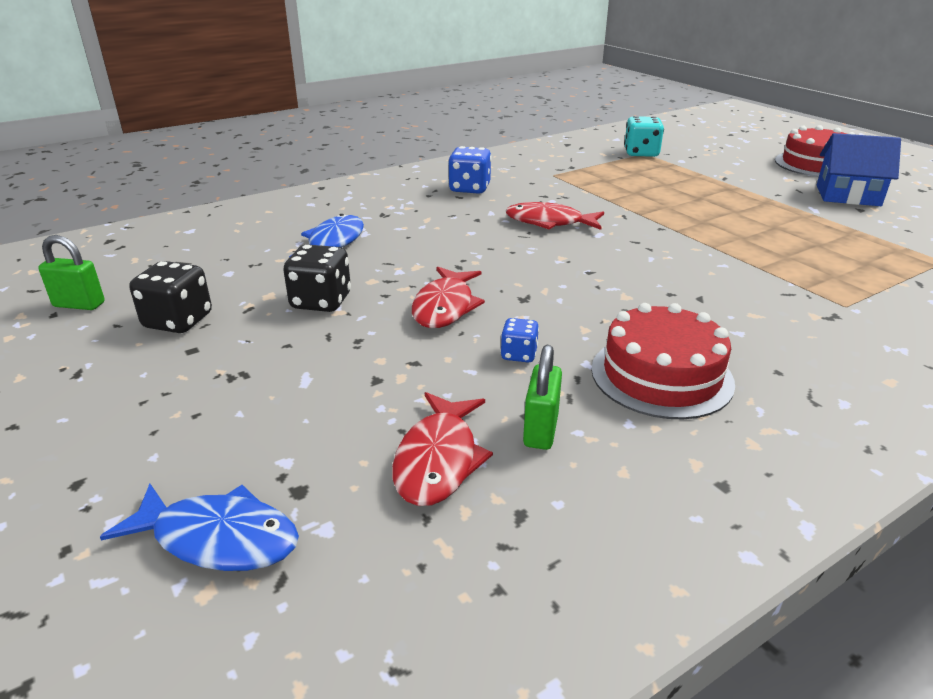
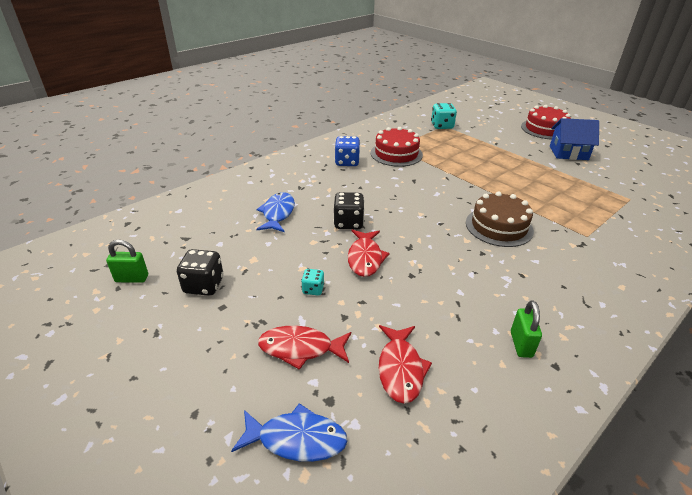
camera: 10 degrees left, 5 degrees up
(321, 301) = (288, 261): black dice -> black dice (348, 223)
(343, 340) = (313, 289): none -> turquoise dice
(519, 354) = (420, 289): blue dice -> none
(540, 430) = (450, 342): green padlock -> green padlock (521, 344)
(549, 222) = (404, 186): red fish -> red fish (300, 348)
(661, 375) = (503, 296): red cake -> red cake (396, 154)
(689, 282) = (499, 226): none -> brown cake

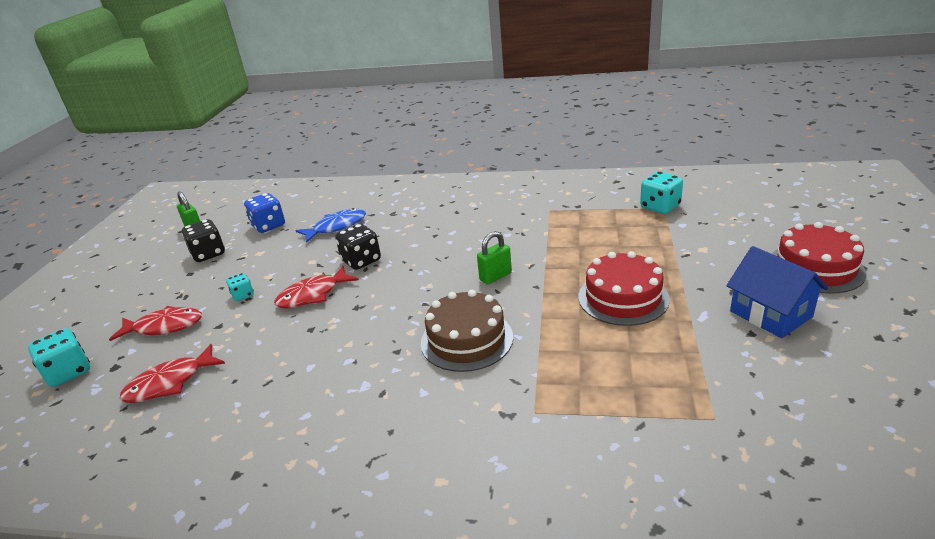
camera: 55 degrees right, 5 degrees down
(296, 439) = (68, 372): blue fish -> turquoise dice
(300, 348) = (164, 327): red fish -> red fish turned 120 degrees clockwise
(347, 162) = (473, 207): blue dice -> blue dice (268, 226)
(396, 154) = (536, 218): red cake -> red cake (623, 298)
(521, 344) = (253, 438): green padlock -> green padlock (495, 276)

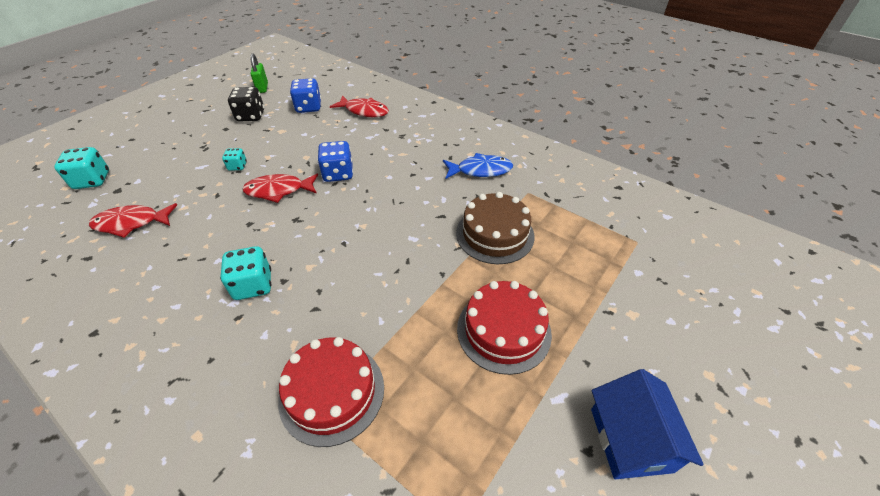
camera: 25 degrees right, 15 degrees up
(164, 327) = (171, 170): red fish -> red fish (364, 111)
(336, 227) = (351, 130): blue fish -> blue fish (480, 170)
(361, 261) = (338, 174): black dice -> blue dice
(466, 339) = (340, 300): brown cake -> brown cake (495, 234)
(495, 276) = (419, 244): green padlock -> none
(660, 207) = (634, 239): turquoise dice -> turquoise dice (253, 285)
(815, 268) = (736, 408): red cake -> red cake (332, 392)

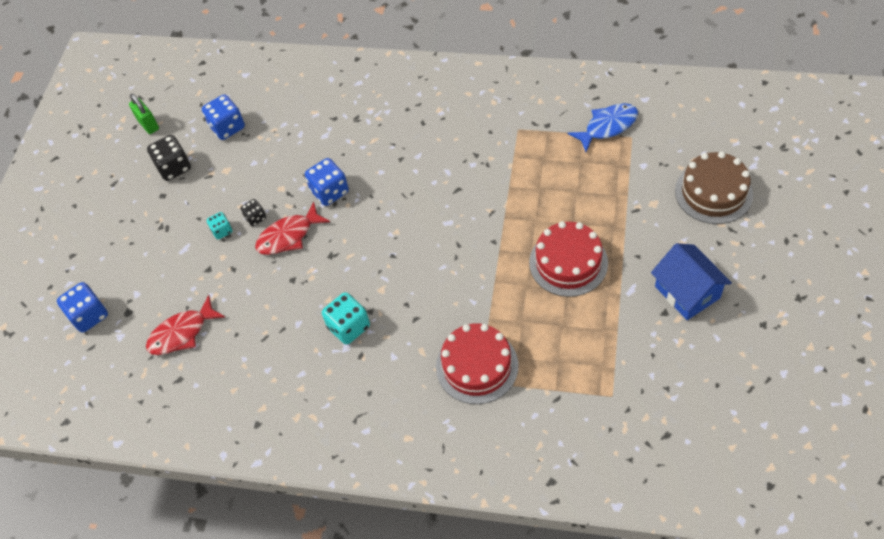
camera: 20 degrees left, 10 degrees up
(92, 180) = (89, 316): turquoise dice -> blue dice
(268, 168) = (255, 218): none -> black dice
(364, 111) = (292, 105): red fish -> none
(480, 170) = (461, 124): blue fish -> blue fish (607, 126)
(495, 234) = (514, 185): brown cake -> brown cake (713, 192)

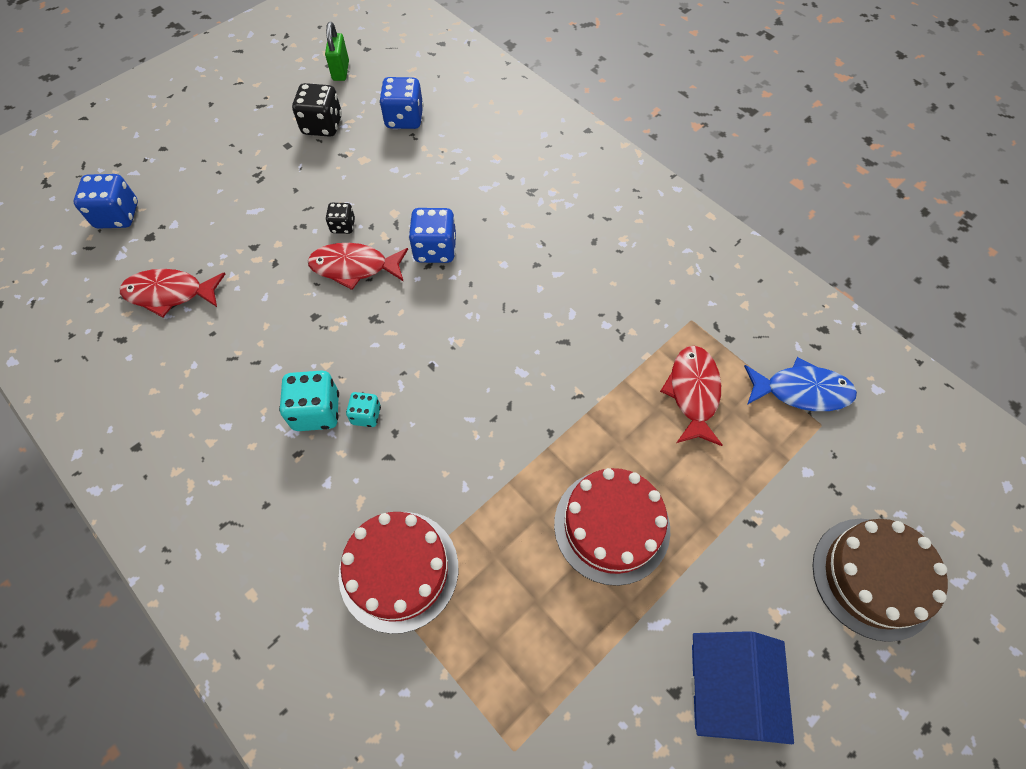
camera: 30 degrees right, 5 degrees up
(222, 231) = (302, 217): turquoise dice -> turquoise dice (366, 415)
(552, 167) = (693, 393): none -> red fish

